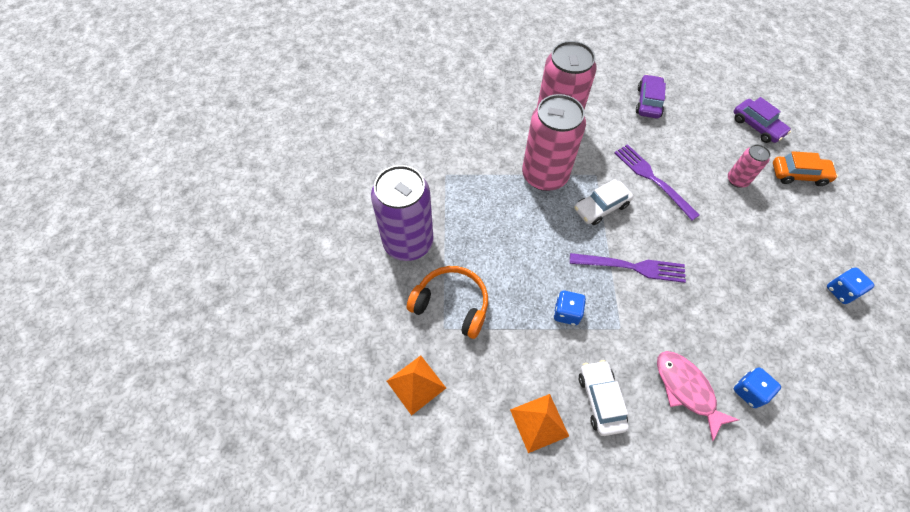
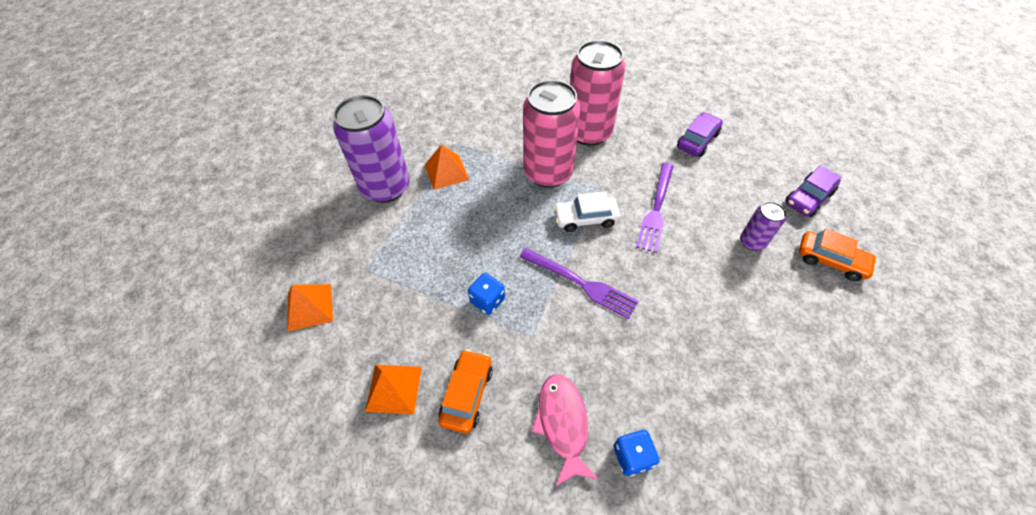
camera: 25 degrees right, 5 degrees down
(452, 304) = (387, 252): orange headphones -> none
(454, 206) = (446, 172): none -> orange pyramid
(600, 400) = (467, 394): white car -> orange car
(652, 178) = (656, 210): purple fork -> purple fork turned 150 degrees counterclockwise
(737, 180) = (752, 242): pink can -> purple can
(757, 126) = (808, 198): purple car -> purple car turned 60 degrees clockwise
(841, 291) = (811, 398): blue dice -> none

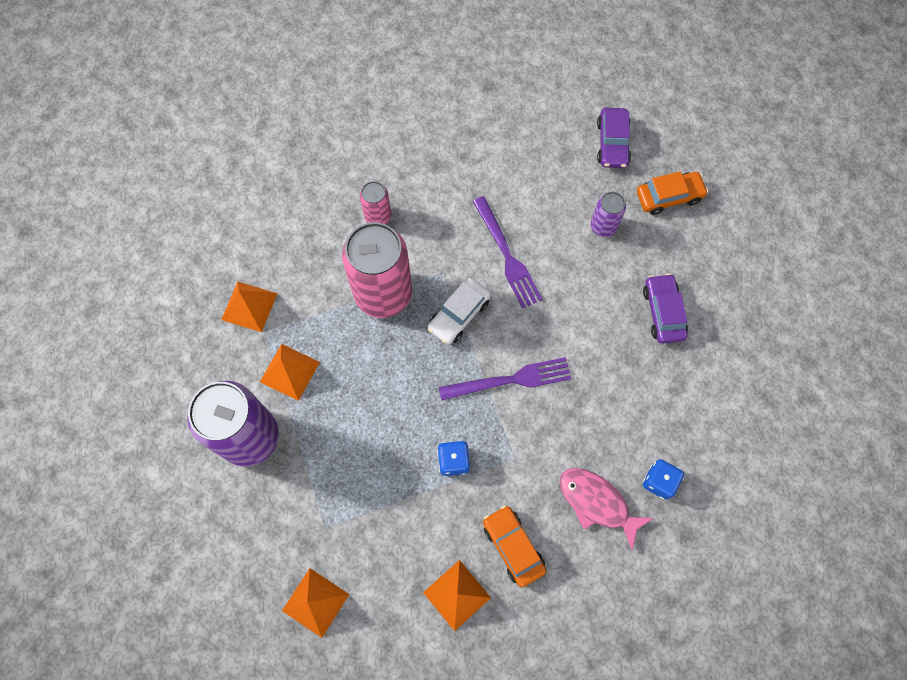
camera: 45 degrees left, 15 degrees up
(463, 125) = (249, 306): none -> orange pyramid
(589, 132) = (378, 216): pink can -> pink can, size x0.48
(697, 140) = (480, 148): purple car -> purple car (663, 312)

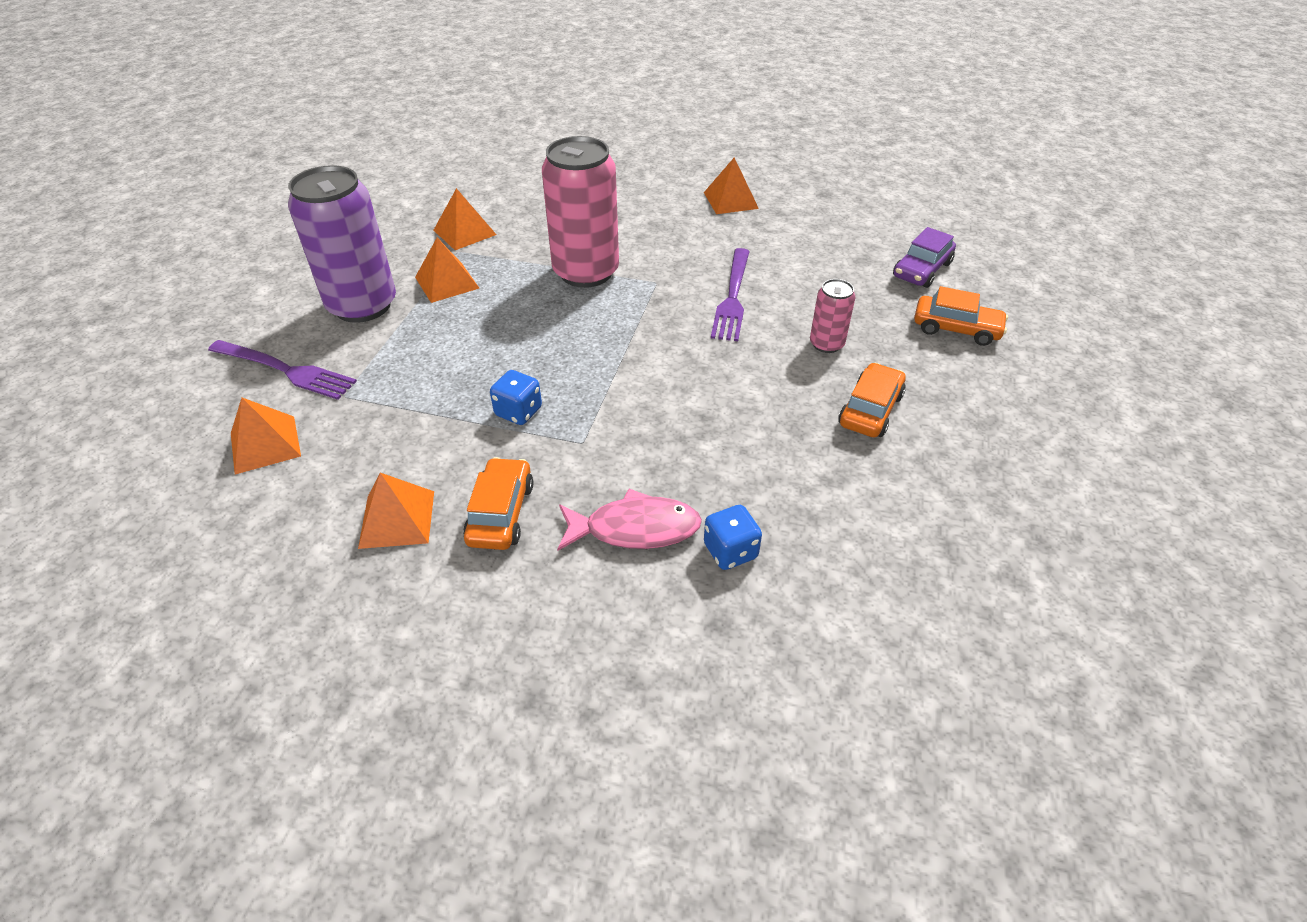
camera: 35 degrees right, 25 degrees down
(378, 216) = (636, 227): pink can -> pink can (826, 344)
(424, 137) = (730, 200): none -> orange pyramid
(459, 315) = (641, 315): white car -> none
(511, 379) = (644, 382): purple fork -> purple fork (287, 370)
(597, 503) = (635, 529): pink fish -> pink fish turned 105 degrees clockwise
(603, 226) = (857, 319): purple can -> none
(663, 312) = (870, 410): purple car -> orange car

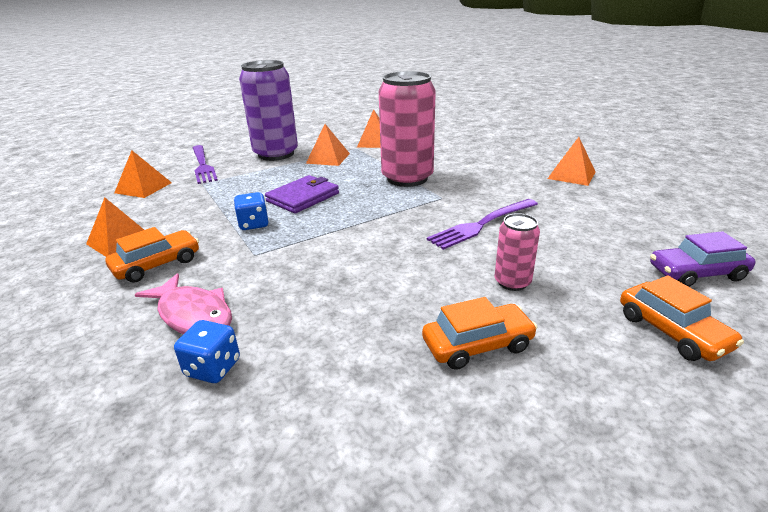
camera: 45 degrees right, 15 degrees down
(513, 351) = (303, 197): none -> purple wallet

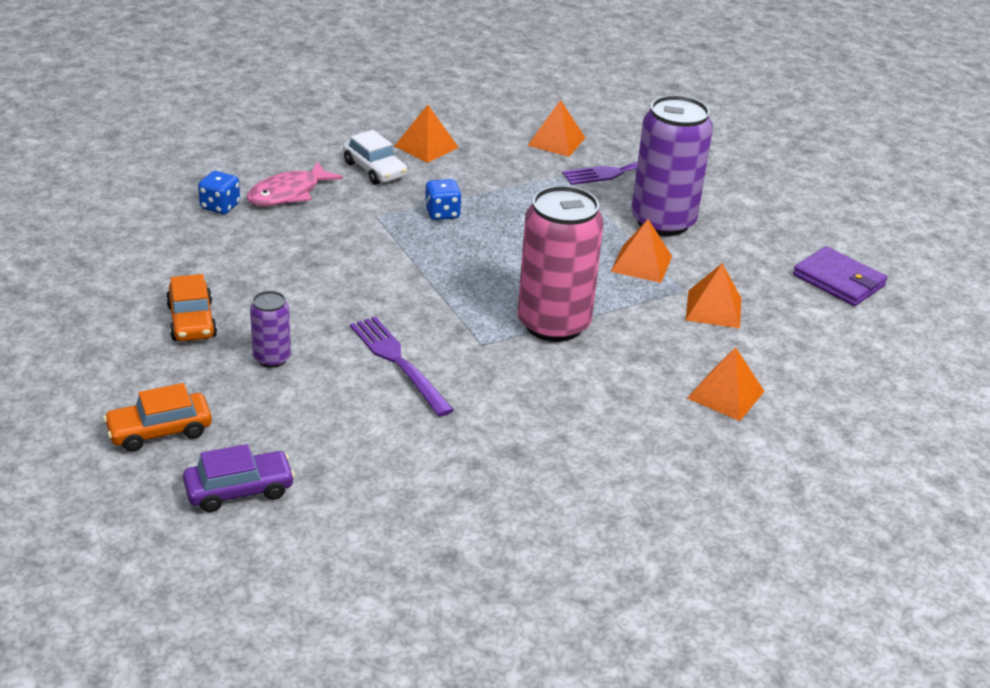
camera: 90 degrees right, 5 degrees up
(157, 264) = (375, 170): orange car -> white car
(303, 197) = (506, 243): purple wallet -> purple wallet (838, 280)
(512, 282) = (272, 358): pink can -> purple can
(571, 175) = (540, 482): orange pyramid -> orange pyramid (726, 394)
(696, 273) = (239, 490): purple car -> purple car turned 75 degrees clockwise

